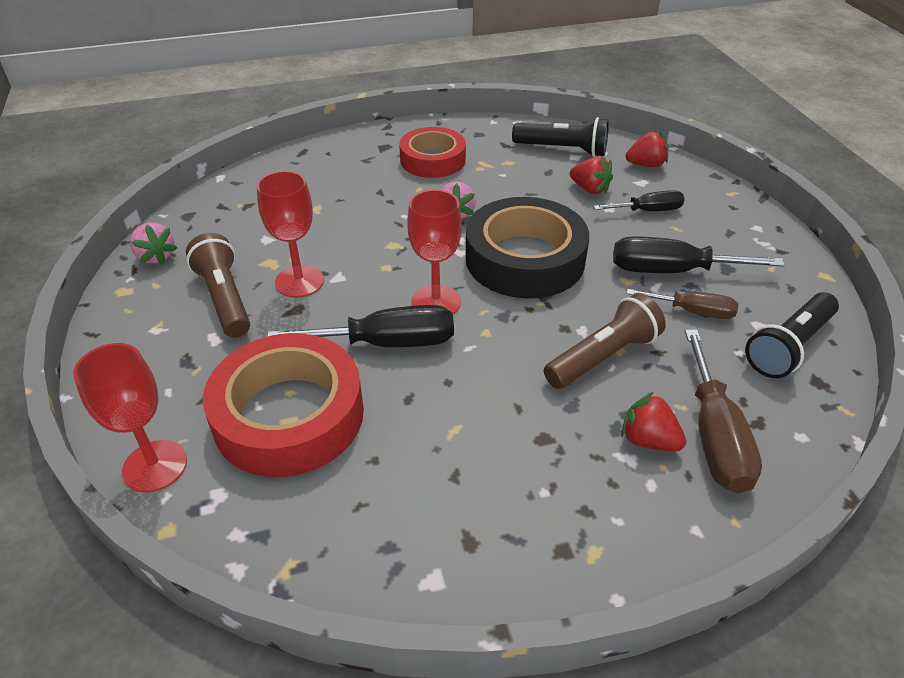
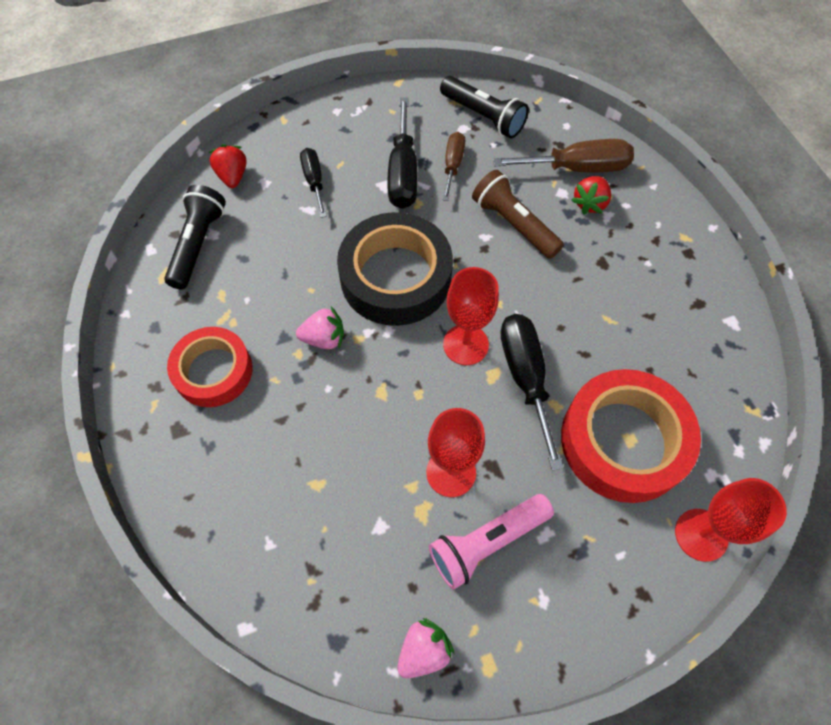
camera: 95 degrees left, 20 degrees up
(225, 298) = (487, 542): brown flashlight -> pink flashlight
(590, 189) = (277, 223): red strawberry -> none

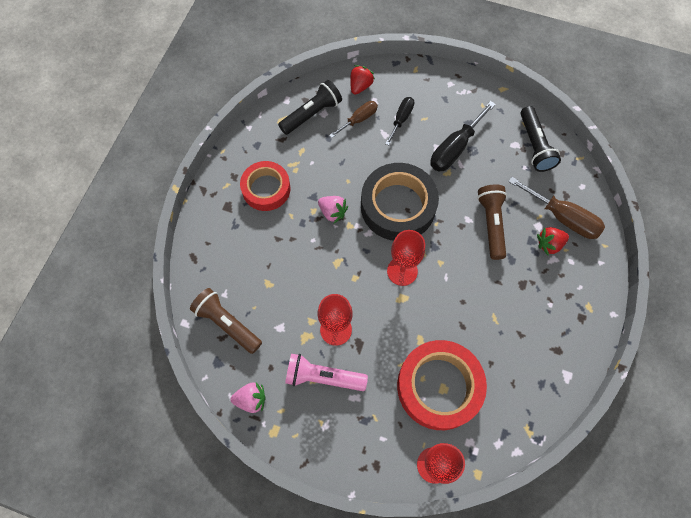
camera: 40 degrees right, 5 degrees up
(306, 579) = (227, 323): none -> brown flashlight
(453, 165) = (488, 163): brown screwdriver -> brown screwdriver (359, 119)
(525, 378) = (417, 313): black screwdriver -> none

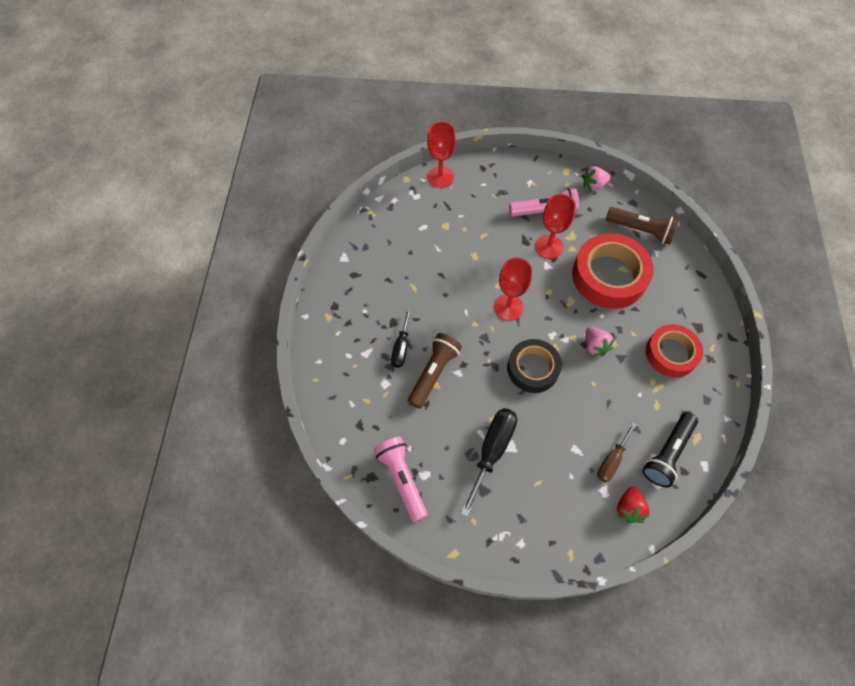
camera: 165 degrees right, 5 degrees down
(332, 212) = (595, 346): pink strawberry -> pink strawberry turned 135 degrees counterclockwise
(398, 206) = (533, 368): black tape -> black tape, size x0.65
(401, 119) = (564, 474): black screwdriver -> black screwdriver (401, 347)
(439, 386) = (449, 226): red tape -> red tape (609, 276)
(491, 224) = (433, 373): brown flashlight -> brown flashlight turned 135 degrees counterclockwise
(534, 145) = (402, 479): black flashlight -> pink flashlight
(549, 244) = (372, 367): red strawberry -> none
(562, 217) = (361, 398): brown screwdriver -> none

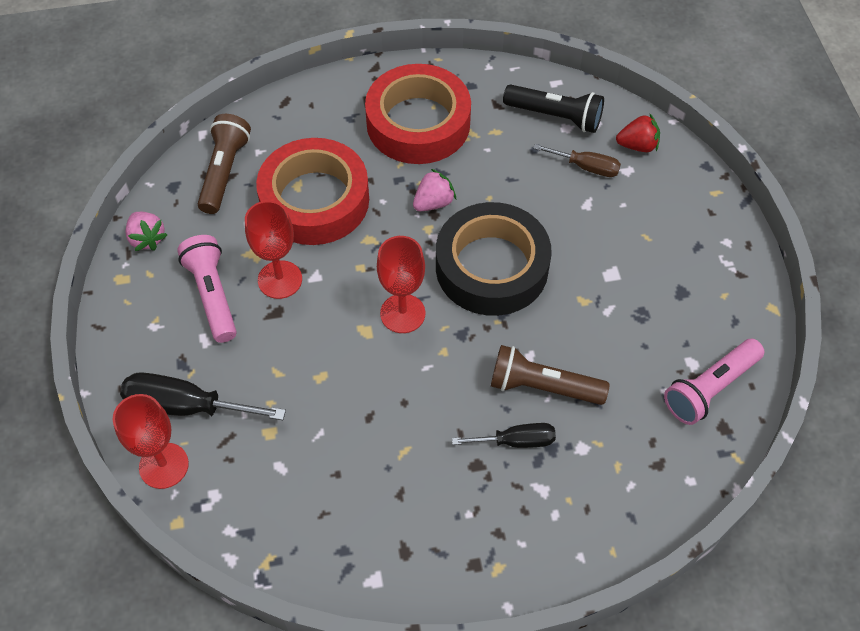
camera: 105 degrees left, 5 degrees down
(492, 451) = (627, 292): black screwdriver -> black screwdriver (186, 406)
(533, 368) = (491, 267): black tape -> black tape, size x1.54
(671, 353) = (418, 123): red tape -> red tape, size x1.54

